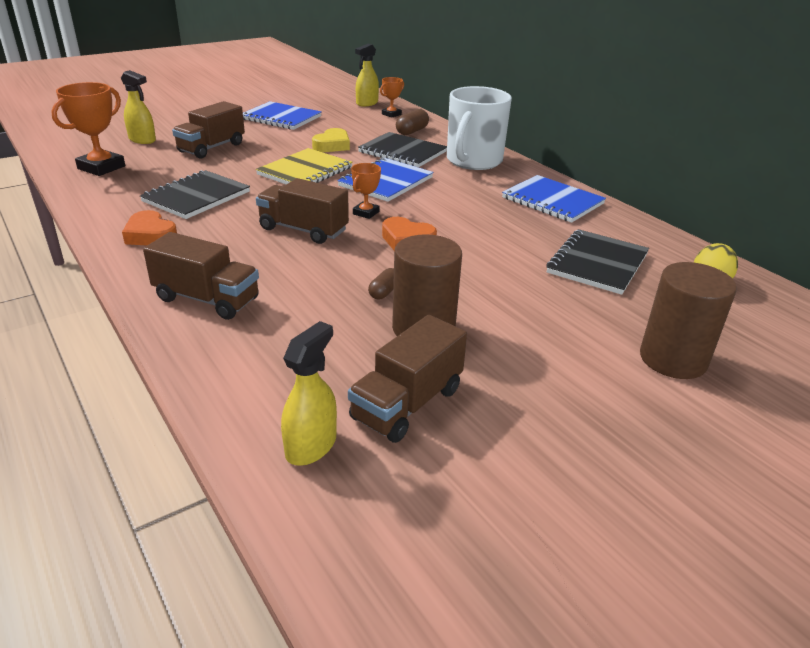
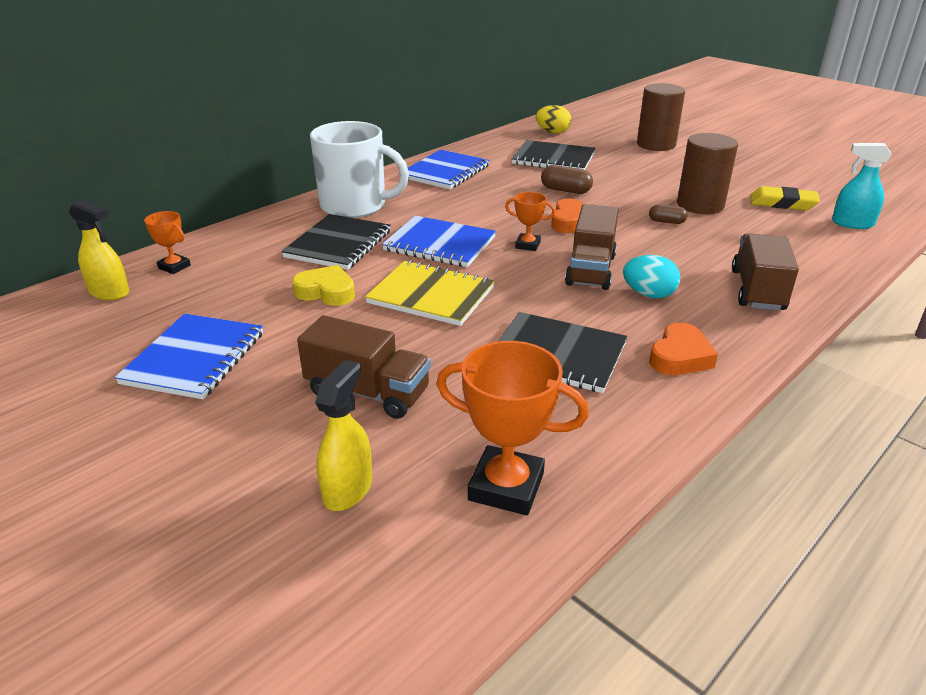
camera: 100 degrees left, 0 degrees up
(244, 245) = (648, 294): none -> turquoise egg
(311, 446) = (852, 223): yellow spray bottle -> turquoise spray bottle
(407, 404) = (782, 203): brown truck -> yellow eraser
(412, 131) = (255, 246): brown capsule -> brown capsule (565, 190)

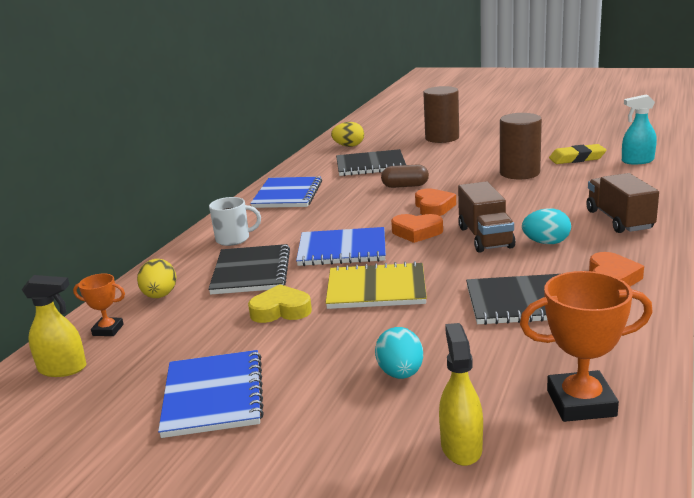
camera: 20 degrees left, 10 degrees down
(243, 246) = (160, 296): none -> yellow egg
(355, 206) = (233, 239): white mug -> white mug, size x0.53
(367, 392) = (400, 373): brown truck -> turquoise egg
(527, 245) = (416, 232): orange trophy -> orange heart
(666, 222) = (507, 190): brown capsule -> none

